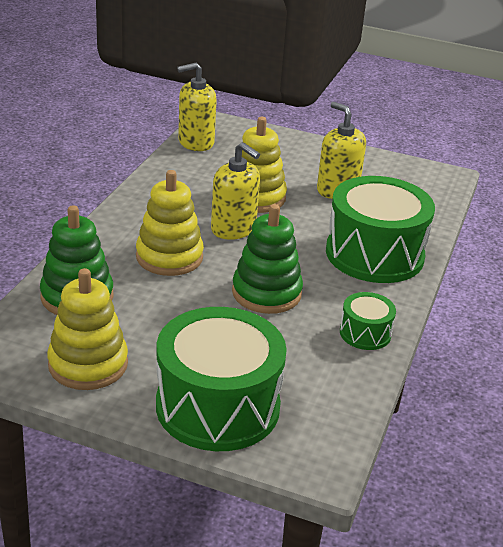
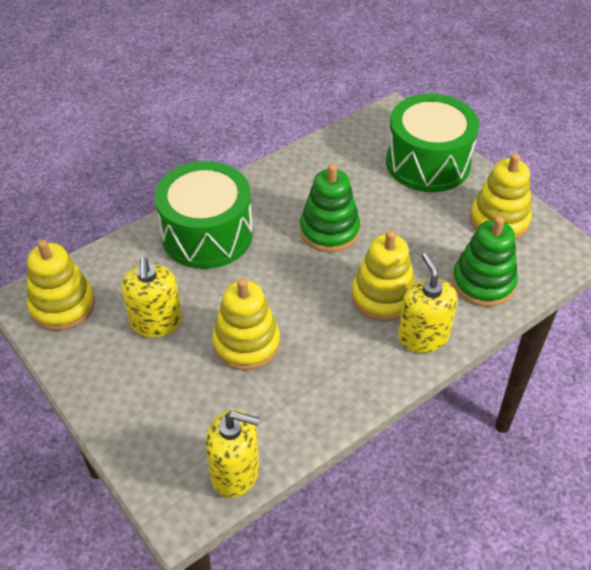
camera: 145 degrees left, 15 degrees up
(233, 229) = (302, 309): yellow soap dispenser -> yellow soap dispenser (423, 336)
(365, 333) = (288, 173): green drum -> none
(416, 180) = (62, 306): none -> yellow stacking toy

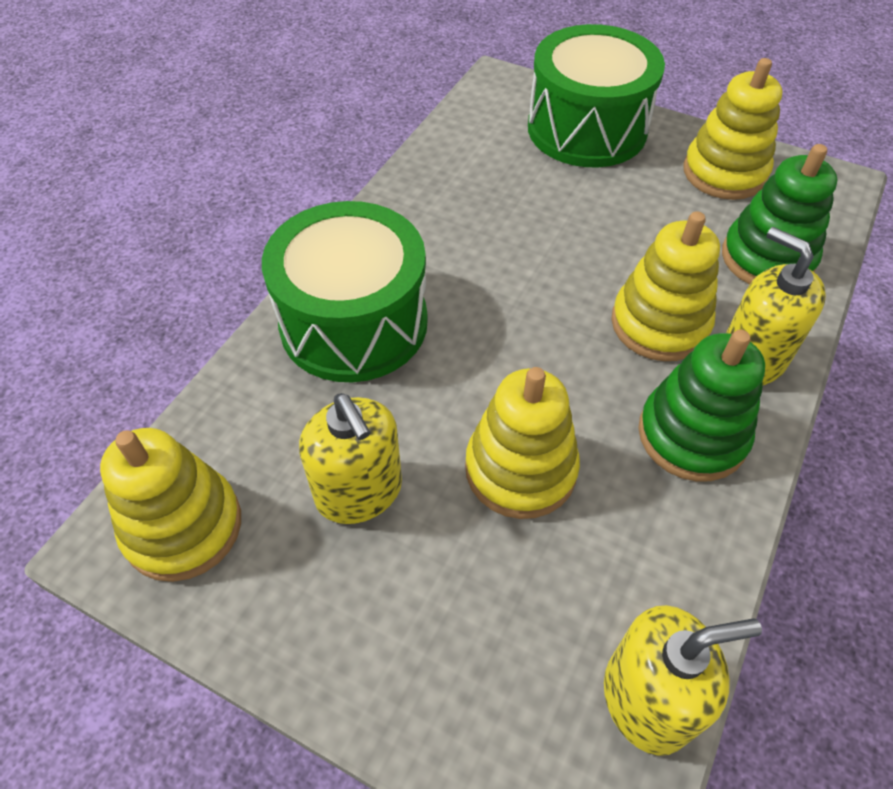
camera: 25 degrees left, 5 degrees up
(329, 231) = (524, 257): green stacking toy -> green stacking toy (692, 435)

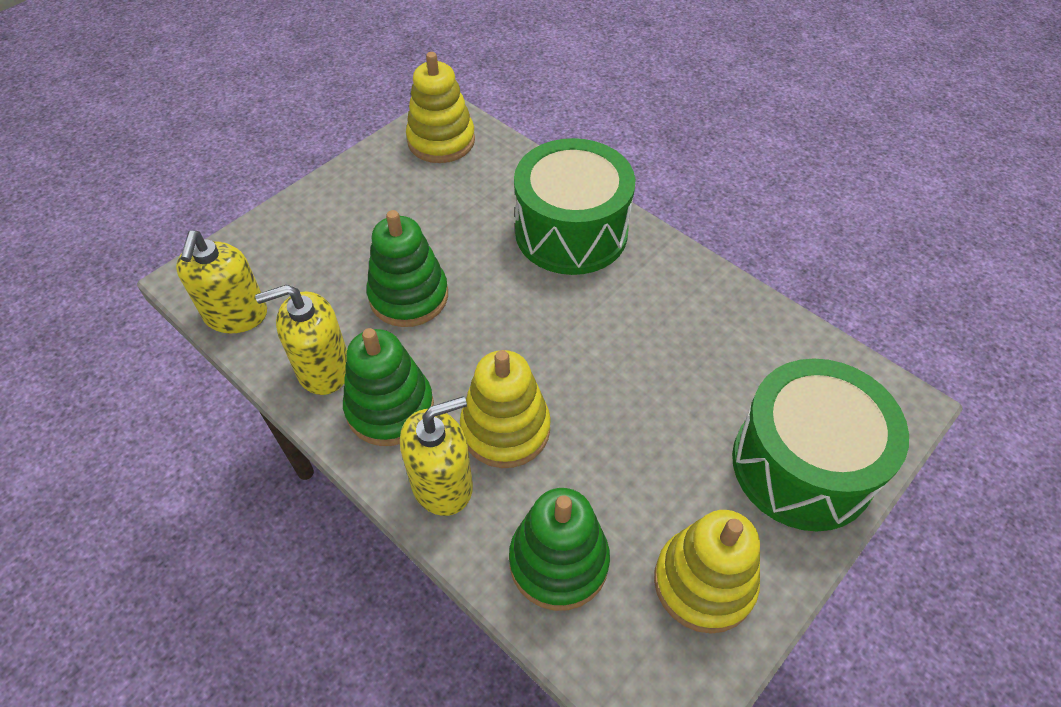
camera: 105 degrees right, 0 degrees up
(359, 491) = (429, 214): yellow soap dispenser -> yellow soap dispenser (323, 369)
(520, 469) = (409, 296): yellow stacking toy -> green stacking toy

